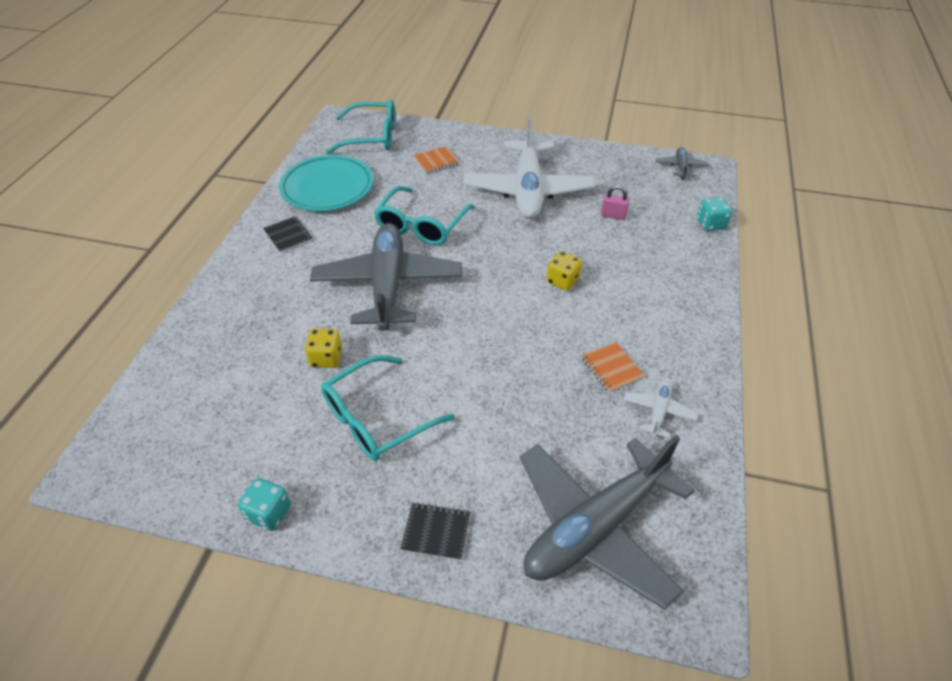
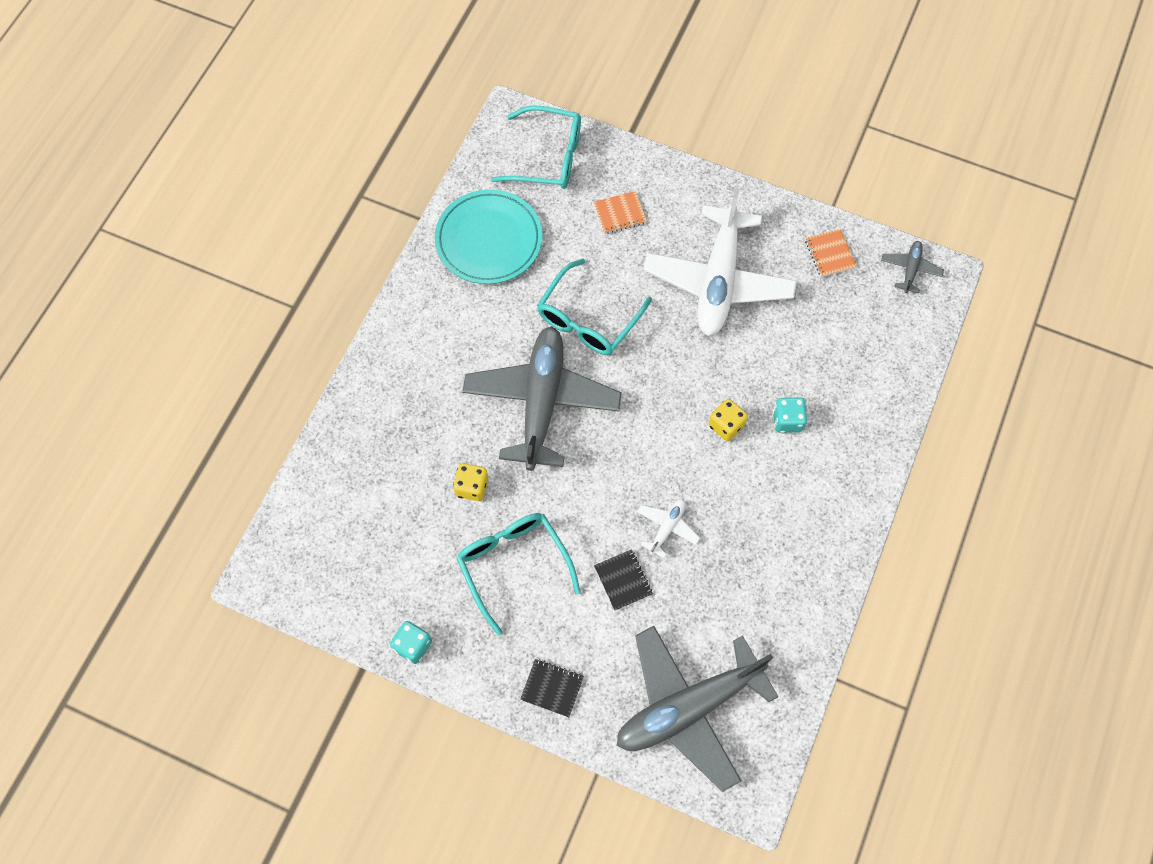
camera: 10 degrees right, 20 degrees up
(288, 235) = (441, 311): black notebook -> black notebook (623, 580)
(377, 418) = (513, 565): turquoise glasses -> turquoise glasses turned 90 degrees clockwise
(612, 368) = (747, 545): orange notebook -> orange notebook (830, 254)
(613, 215) = (806, 337): pink padlock -> none
(658, 412) = (777, 603): white plane -> white plane (667, 528)
(710, 224) = (913, 368): turquoise dice -> turquoise dice (787, 420)

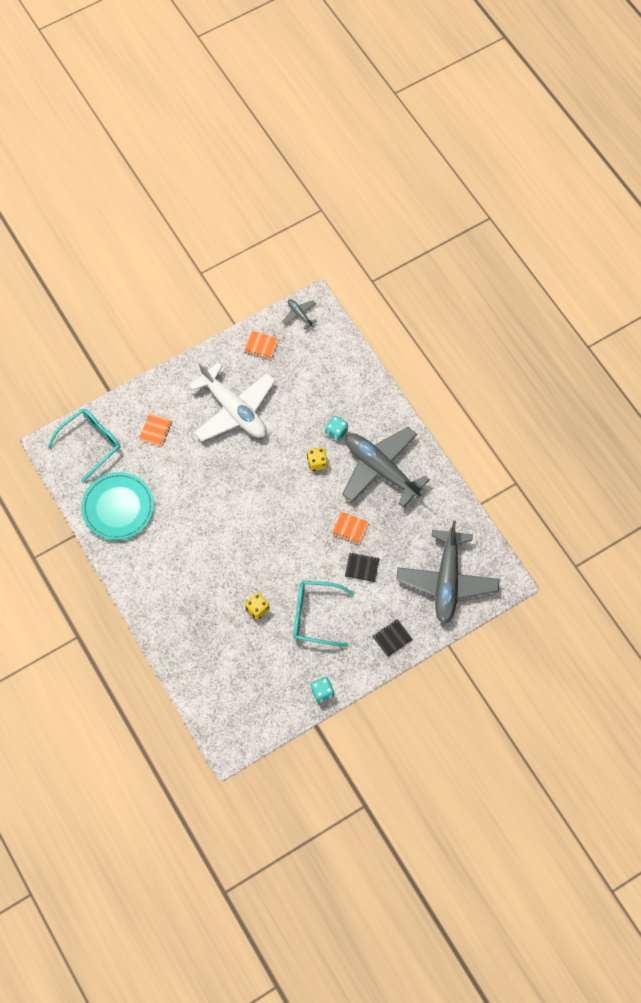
camera: 55 degrees left, 0 degrees up
(542, 402) = (235, 543): grey plane -> grey plane (381, 469)
(588, 319) = (206, 488): turquoise glasses -> none
(667, 528) = (350, 528): white plane -> orange notebook

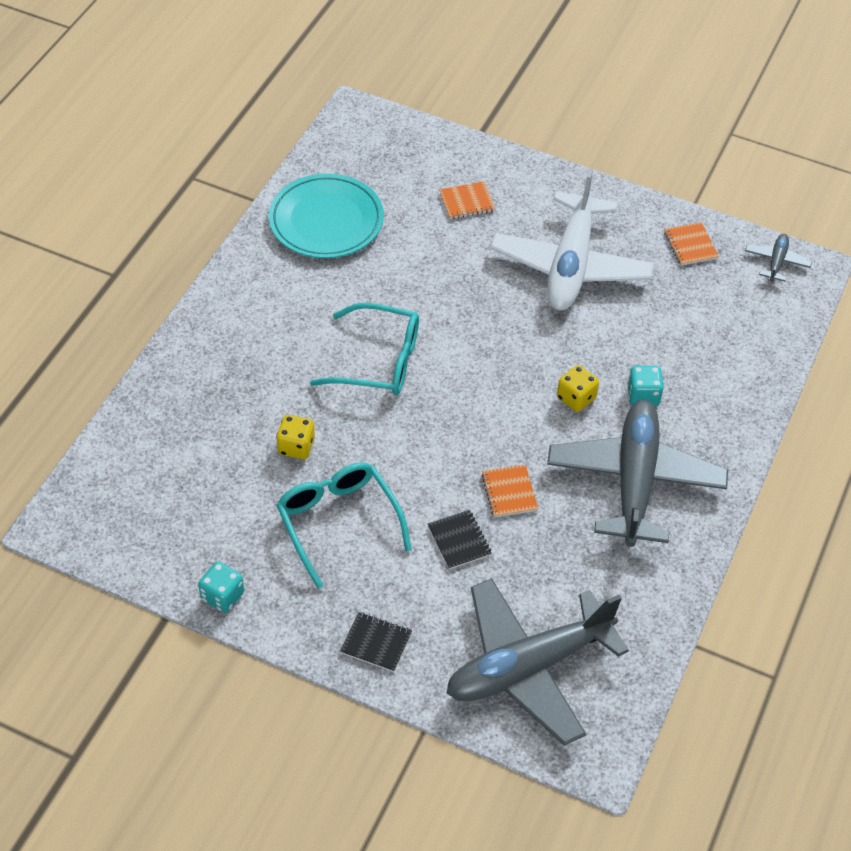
camera: 55 degrees right, 15 degrees down
(91, 443) = (392, 149): turquoise glasses -> turquoise glasses (379, 361)

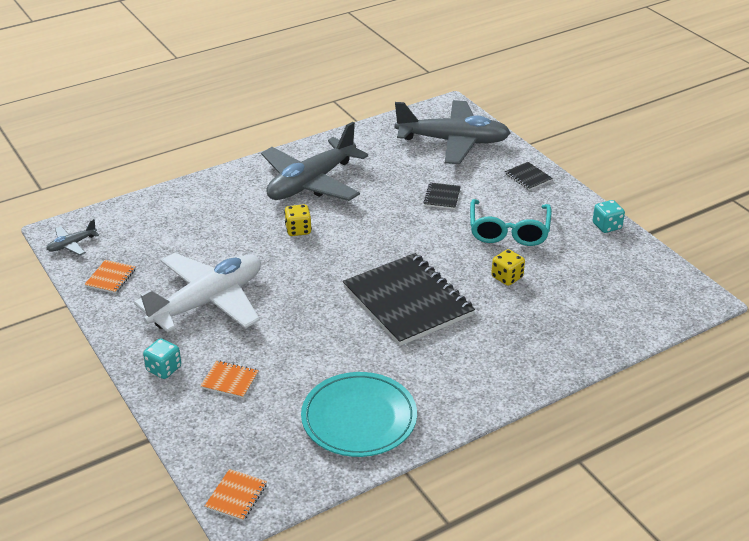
camera: 145 degrees left, 15 degrees down
(379, 361) = (407, 301): turquoise glasses -> black notebook
(509, 492) = (390, 205): orange notebook -> orange notebook (236, 496)
(643, 396) = (256, 215): turquoise dice -> turquoise dice (164, 369)

